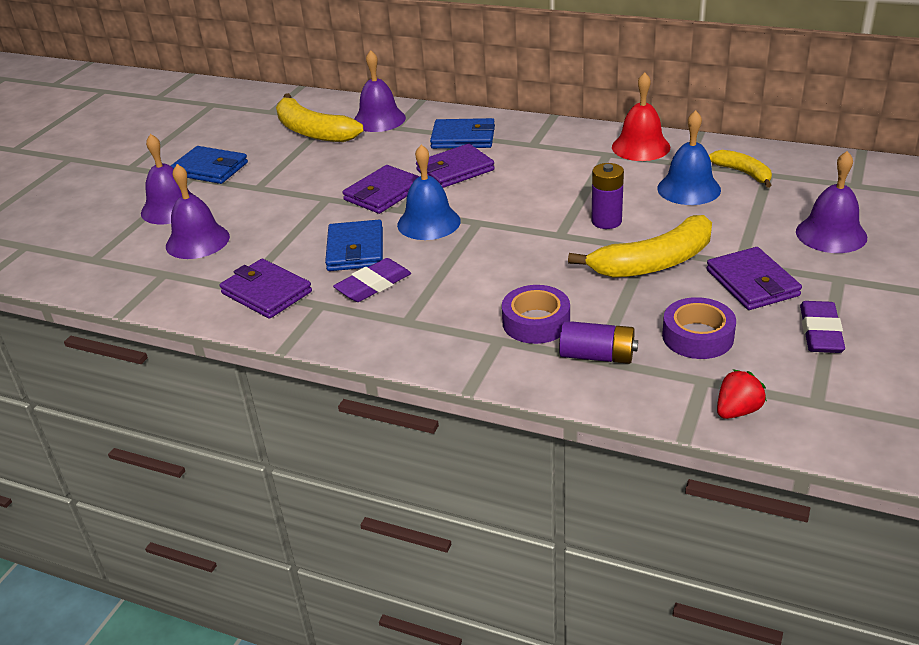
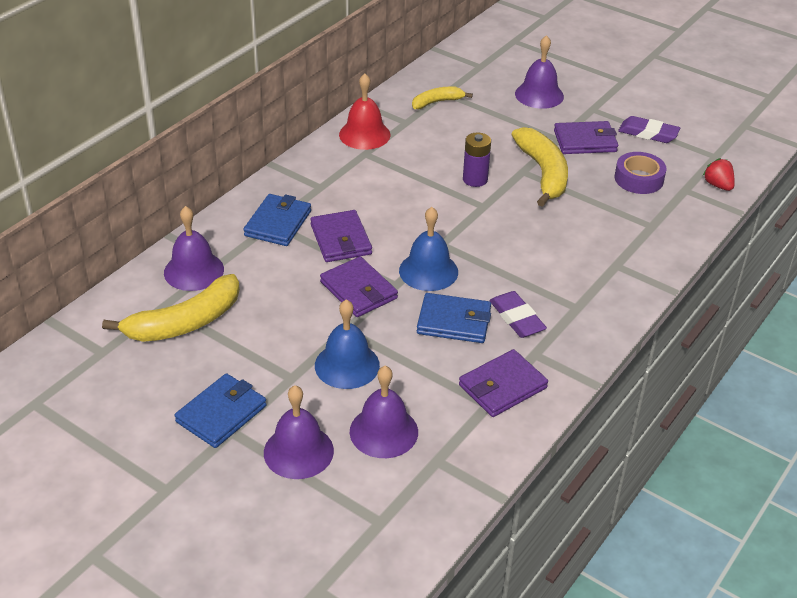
camera: 80 degrees left, 5 degrees up
(536, 322) = (600, 243): purple tape -> none
(597, 356) = (648, 225): purple battery -> none
(688, 189) = (446, 131): blue bell -> blue bell (347, 365)

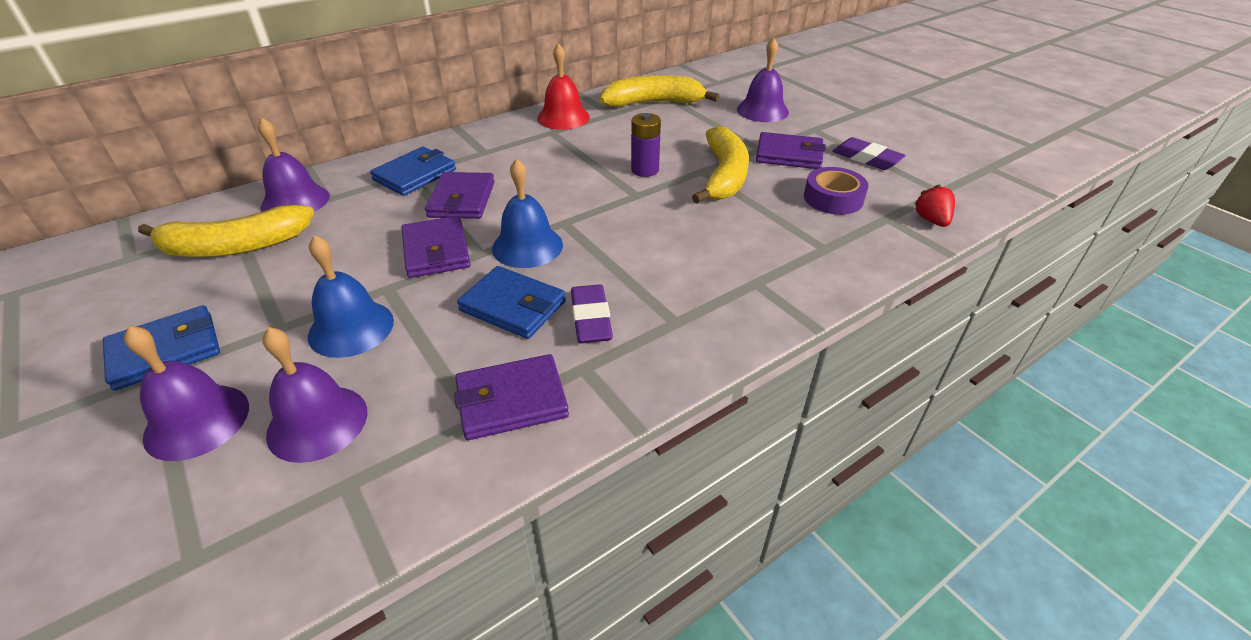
camera: 20 degrees right, 0 degrees up
(437, 102) = (654, 103): yellow banana -> yellow banana, size x1.76

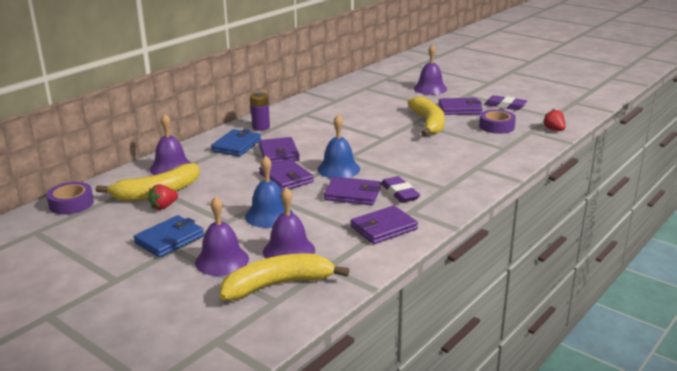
camera: 15 degrees left, 15 degrees down
(108, 247) = (71, 204): none -> purple tape
(219, 277) = (163, 207): none -> red strawberry
(513, 306) = (352, 194): blue wallet -> purple wallet
(563, 117) = (306, 106): red bell -> none
(645, 170) = (379, 126): purple battery -> purple battery (261, 127)
(654, 103) = (359, 92): yellow banana -> yellow banana (278, 285)

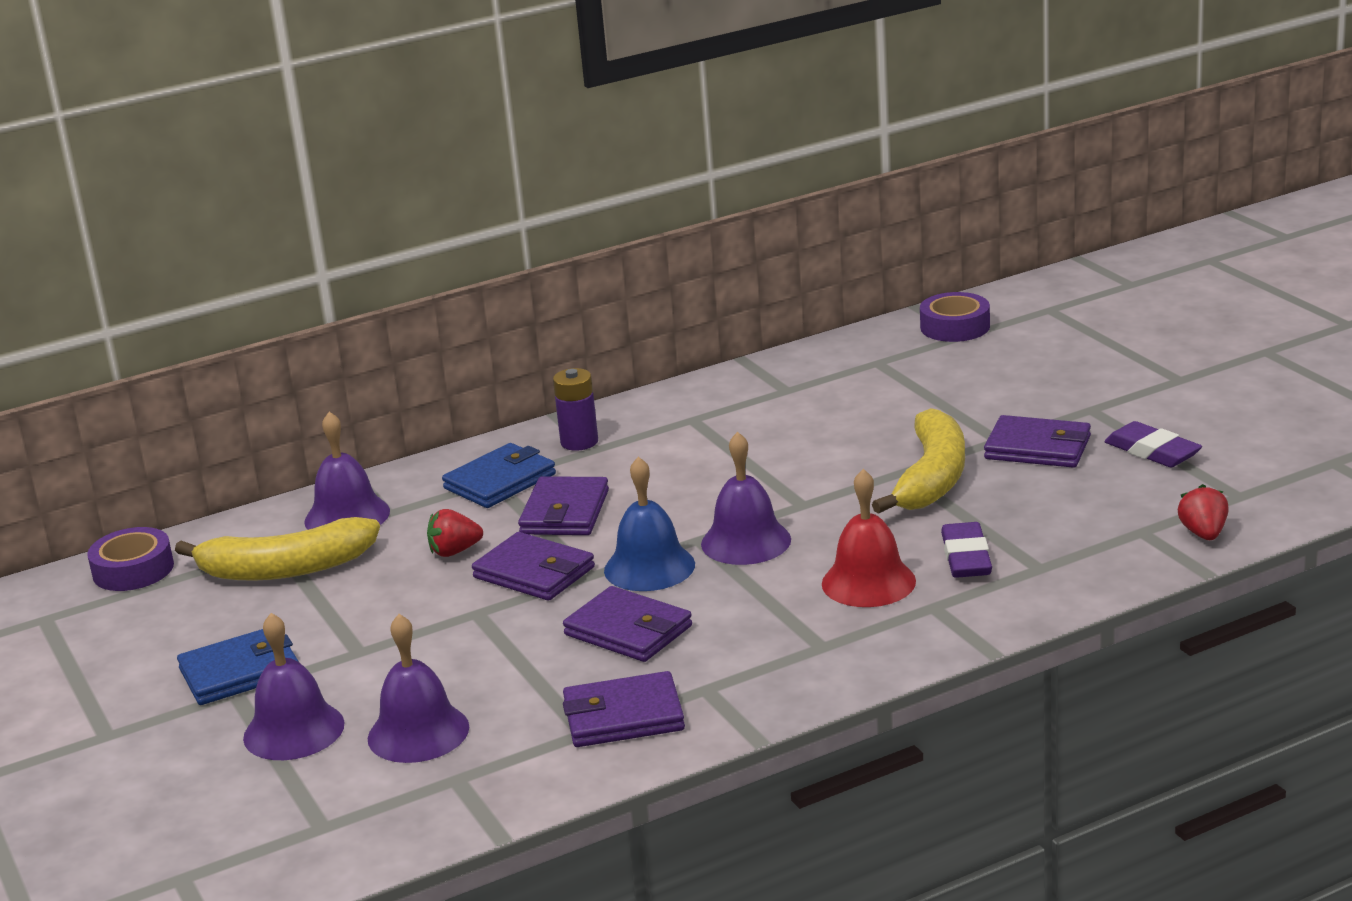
camera: 25 degrees right, 0 degrees up
(163, 207) = (276, 602): red strawberry -> red strawberry (454, 551)
(269, 215) = (440, 651): blue bell -> none
(278, 285) = (348, 797): yellow banana -> none
(286, 178) = (534, 573): purple wallet -> purple wallet turned 45 degrees counterclockwise
(399, 193) = (721, 643): purple eraser -> purple eraser (966, 557)
(430, 88) = (1022, 381): purple bell -> purple bell (746, 541)
(440, 162) = (868, 582): none -> red bell
(496, 126) = (1078, 506): purple tape -> purple tape (955, 327)

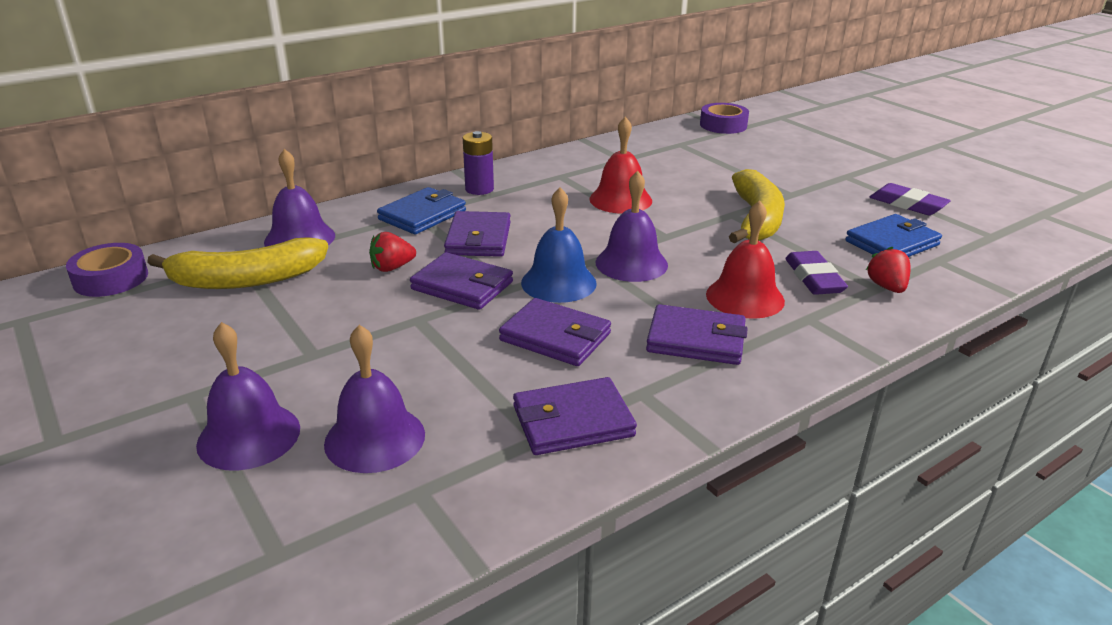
camera: 10 degrees left, 5 degrees up
(240, 672) = (198, 373): blue wallet -> blue wallet (892, 243)
(762, 453) = (620, 200): none -> red bell
(1037, 448) = (823, 200): purple wallet -> purple wallet (696, 340)
(1203, 534) = (986, 263): red strawberry -> red strawberry (886, 287)

